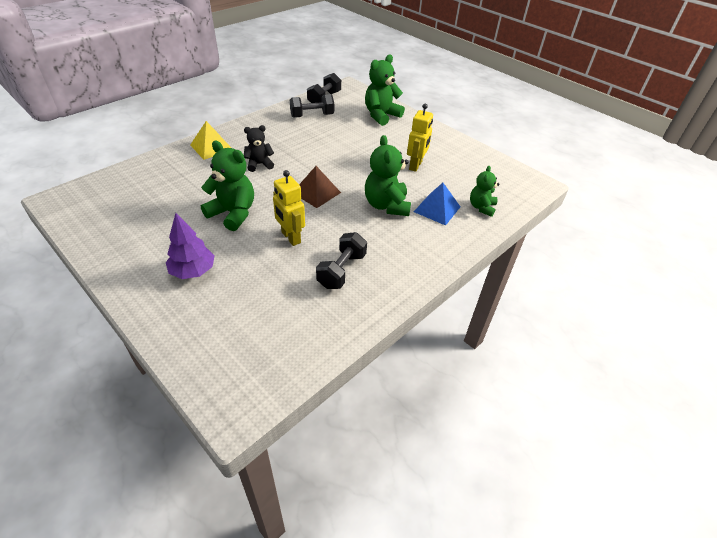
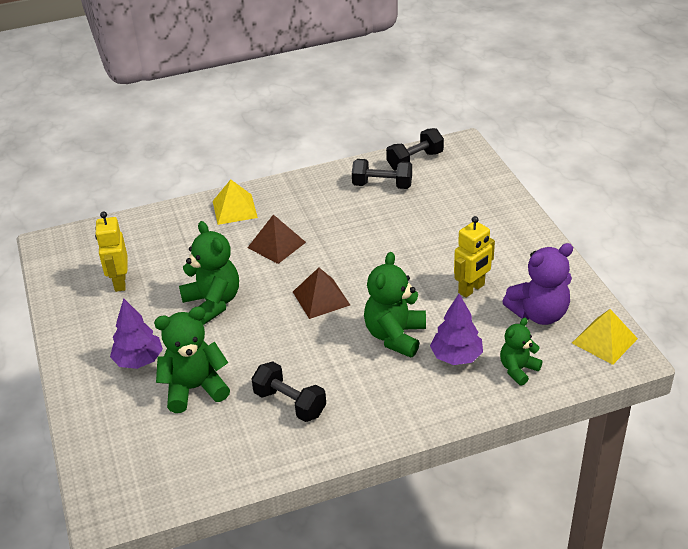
camera: 30 degrees right, 5 degrees down
(259, 164) = (276, 244): black teddy bear -> brown pyramid
(290, 237) = (258, 348): yellow robot -> yellow robot (119, 282)
(341, 270) = (290, 403): black dumbbell -> black dumbbell turned 75 degrees clockwise
(381, 115) = (477, 202): green teddy bear -> green teddy bear (194, 388)
(437, 209) = (456, 357): blue pyramid -> purple tree
(468, 171) = (539, 314): none -> purple teddy bear
(518, 178) = (604, 340): none -> yellow pyramid

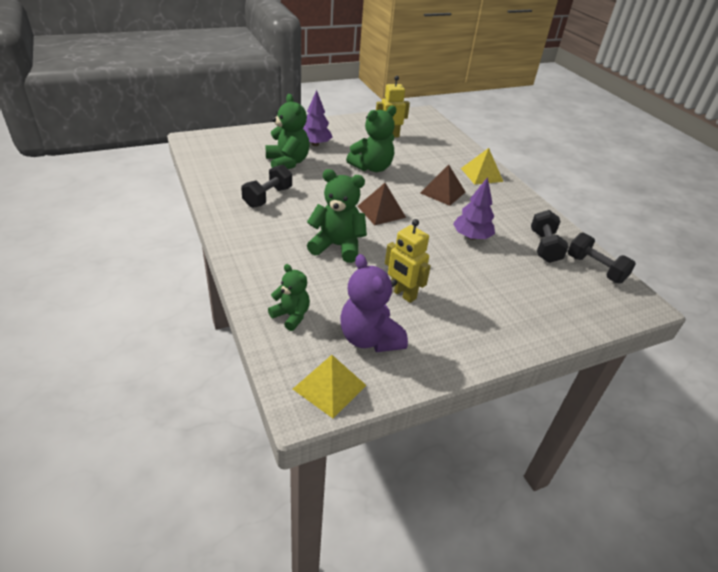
camera: 80 degrees right, 0 degrees up
(456, 357) = (310, 278): purple tree -> purple tree (471, 237)

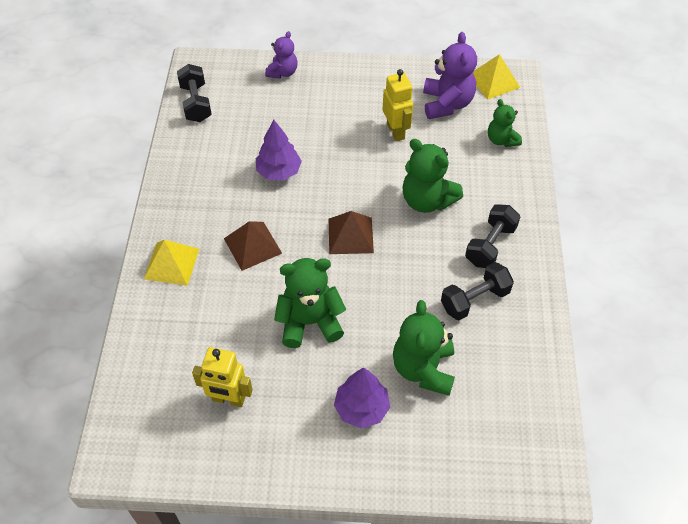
camera: 150 degrees left, 15 degrees up
(544, 247) = (216, 138): black dumbbell -> black dumbbell (490, 245)
(560, 321) = (282, 72): none -> purple teddy bear

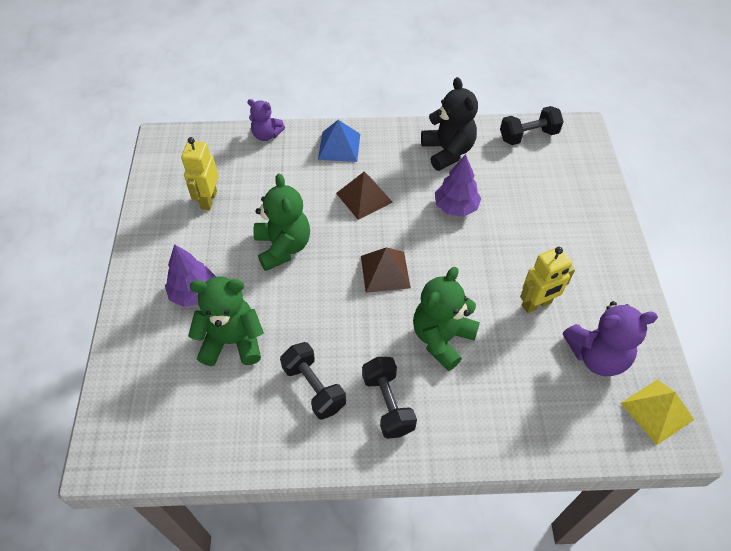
camera: 85 degrees right, 0 degrees up
(171, 263) = (339, 146): yellow pyramid -> blue pyramid
(202, 168) = (447, 151): none -> black teddy bear
(282, 72) = (594, 196): purple teddy bear -> purple teddy bear (266, 135)
(490, 245) = (388, 404): black dumbbell -> black dumbbell turned 45 degrees clockwise
(501, 140) = (553, 419): green teddy bear -> none

